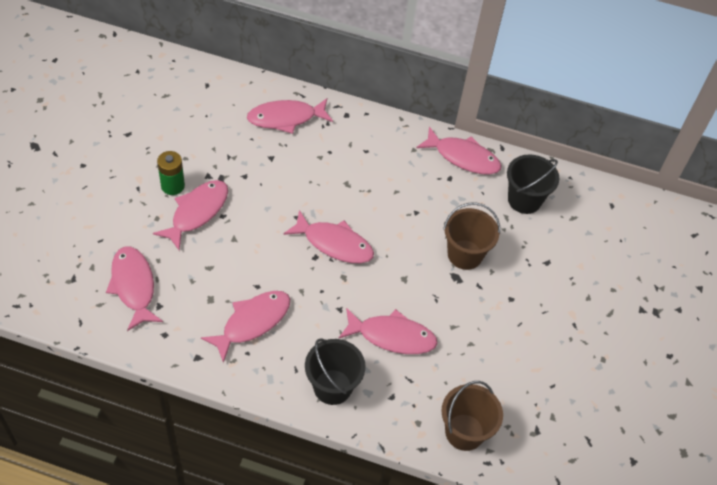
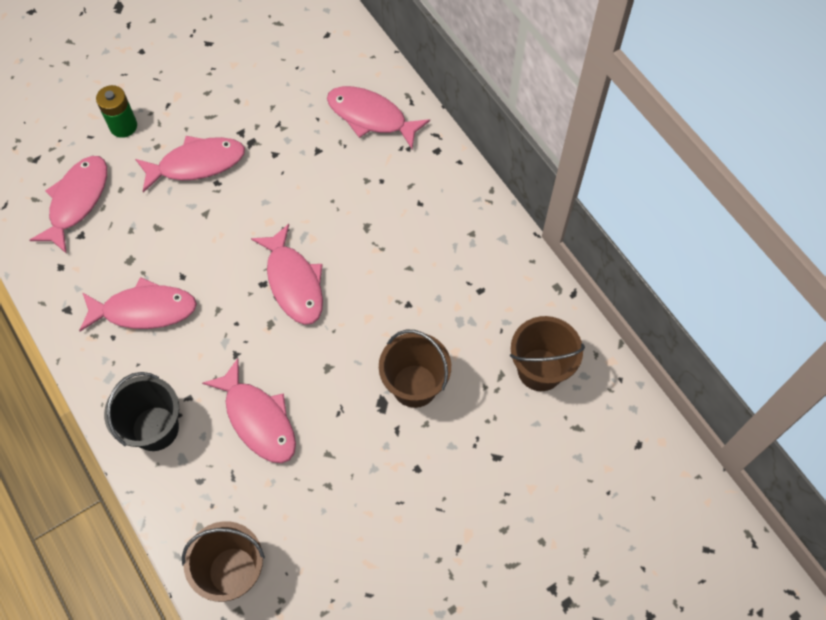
camera: 45 degrees right, 10 degrees up
(173, 186) = (200, 122): green battery -> green battery (123, 126)
(463, 157) = (518, 276): pink fish -> none
(524, 200) = (540, 369): black bucket -> brown bucket

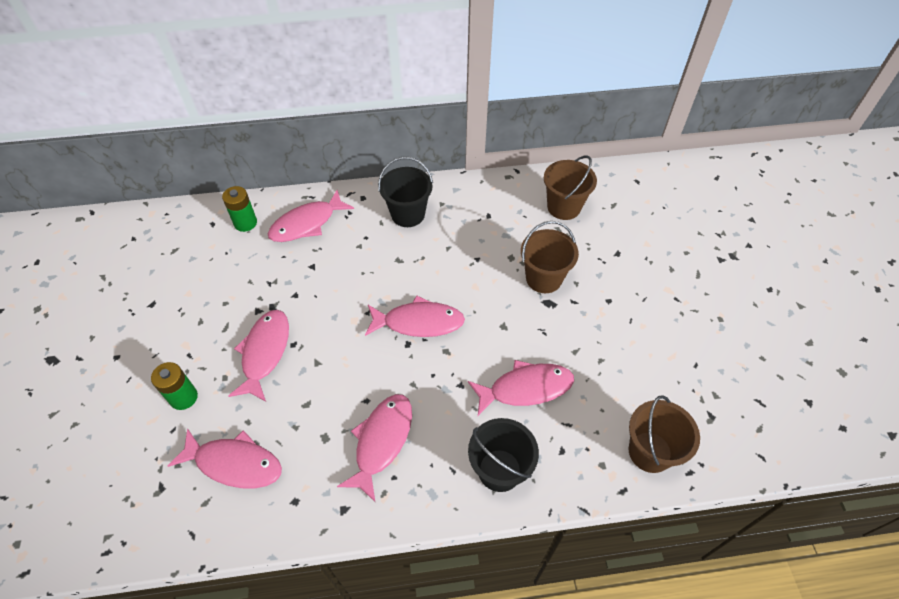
camera: 65 degrees left, 10 degrees down
(77, 201) = (234, 463): pink fish -> pink fish turned 150 degrees clockwise
(342, 62) = (245, 223): none -> green battery
(436, 206) = (408, 214): none -> black bucket

